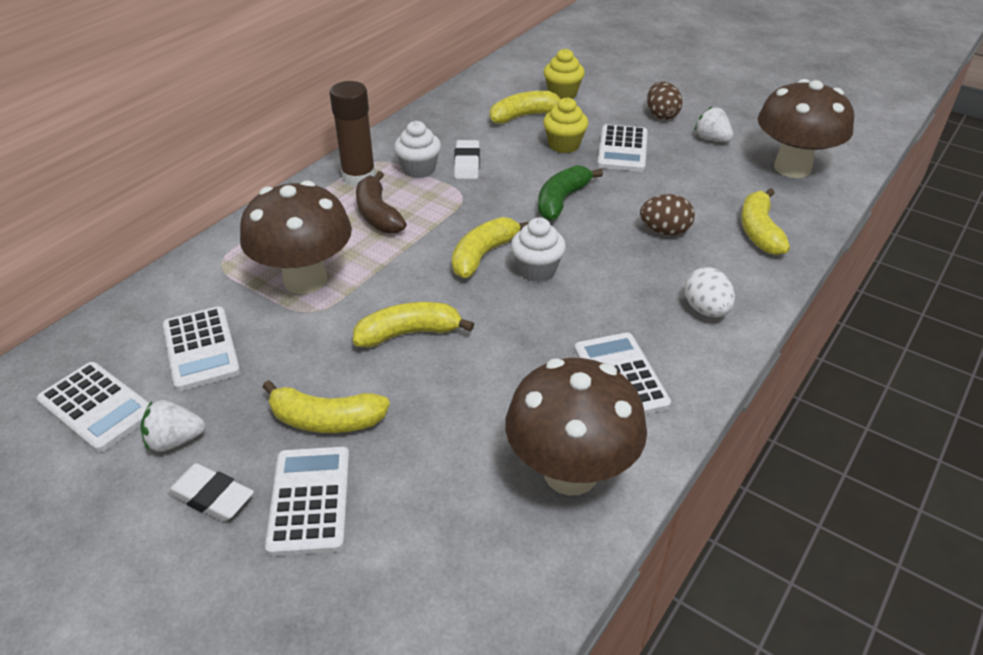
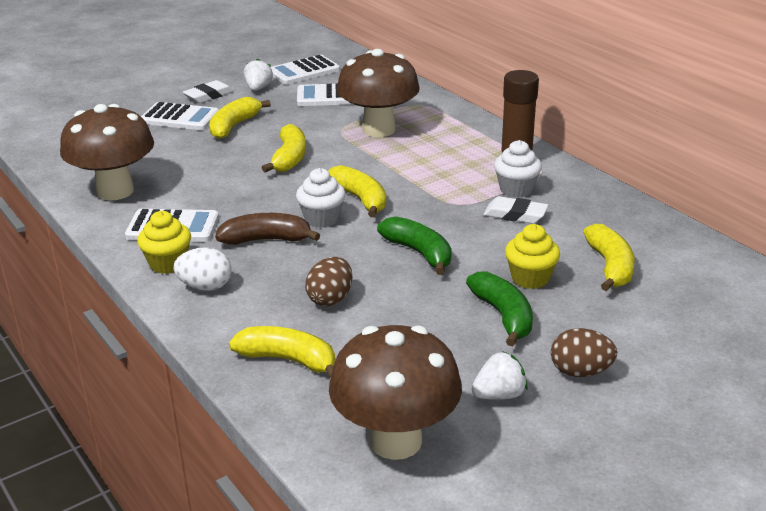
camera: 110 degrees right, 10 degrees down
(377, 214) = (449, 163): brown banana -> brown banana (266, 240)
(562, 94) = (665, 306): yellow cupcake -> yellow cupcake (168, 264)
(622, 149) = (503, 316): white calculator -> green banana

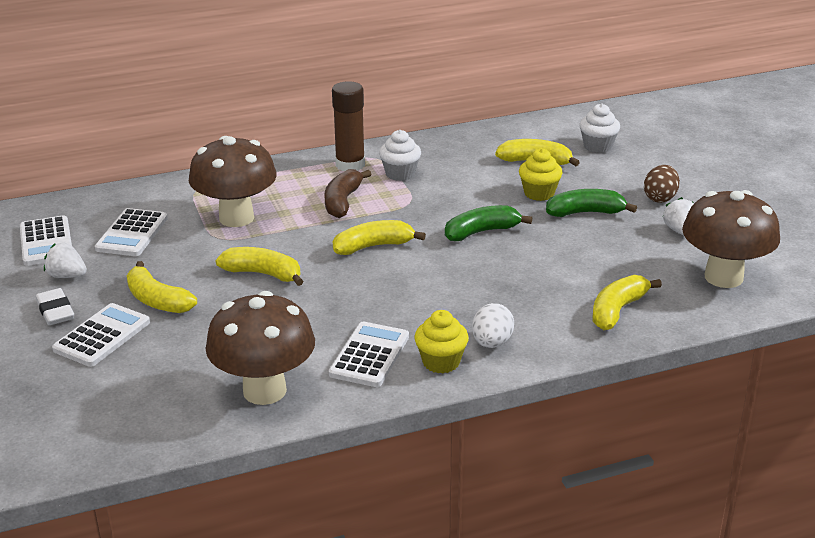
camera: 75 degrees left, 0 degrees up
(266, 240) = (422, 303): brown banana -> brown banana (342, 202)
(322, 219) = (399, 270): white cupcake -> white cupcake (597, 146)
(330, 299) = (535, 281): brown egg -> none
(515, 215) = (441, 182): white eraser -> none

